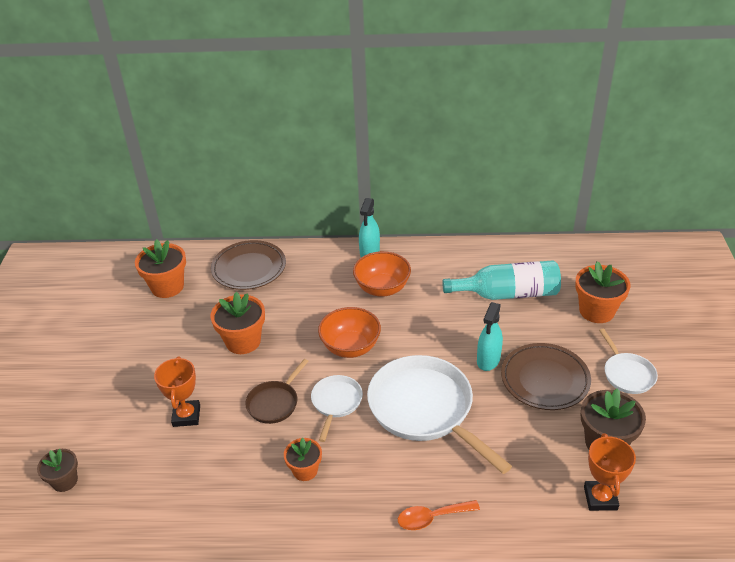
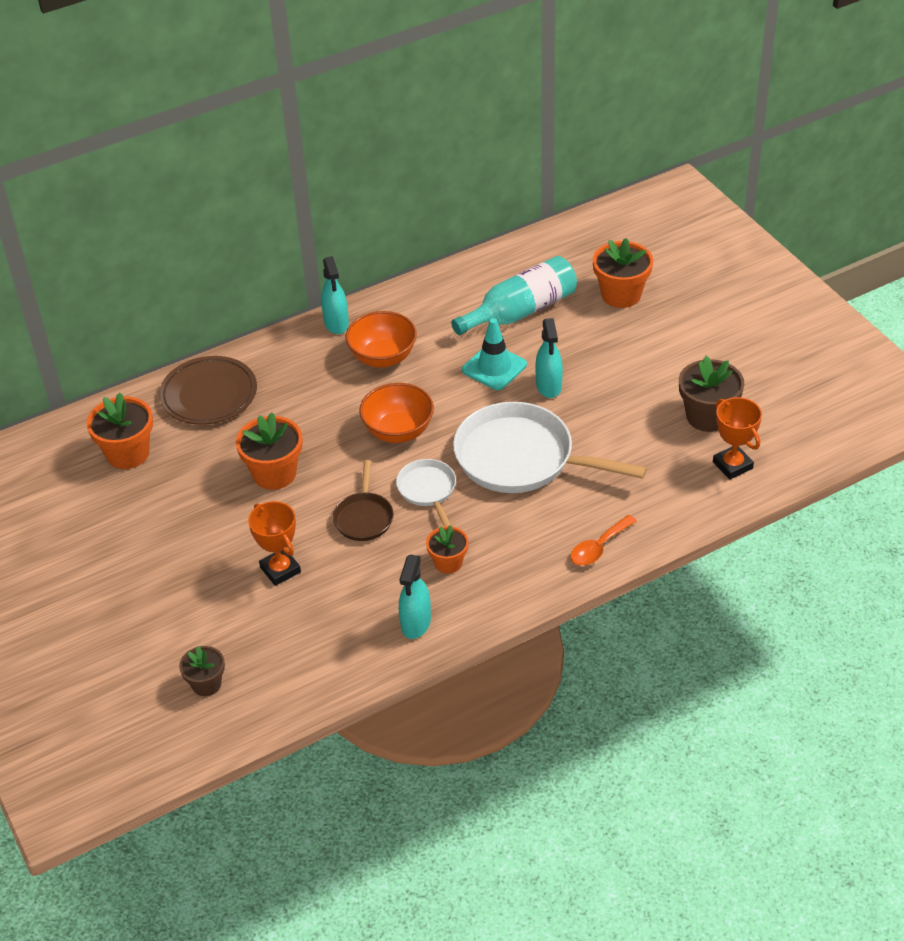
camera: 30 degrees left, 5 degrees up
(241, 510) = (416, 623): none -> turquoise spray bottle
(457, 328) = (494, 367): none -> turquoise traffic cone
(545, 379) = (616, 382): brown plate -> none
(627, 374) = (688, 345): white pan -> none

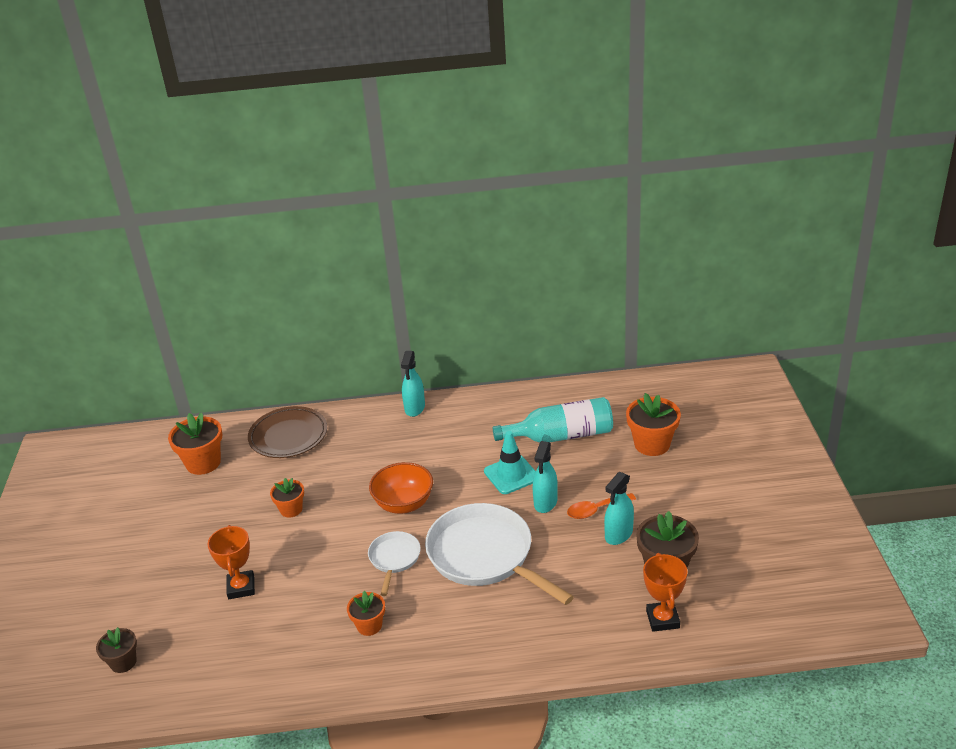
camera: 25 degrees right, 10 degrees down
(274, 473) = (291, 509): orange flower pot -> orange flower pot, size x0.61
(364, 517) = (331, 565): brown pan -> none
(383, 357) = (431, 443): orange bowl -> none
(416, 623) = (309, 669): turquoise spray bottle -> turquoise spray bottle (618, 534)
(599, 547) = (500, 655): orange spoon -> orange spoon (596, 510)

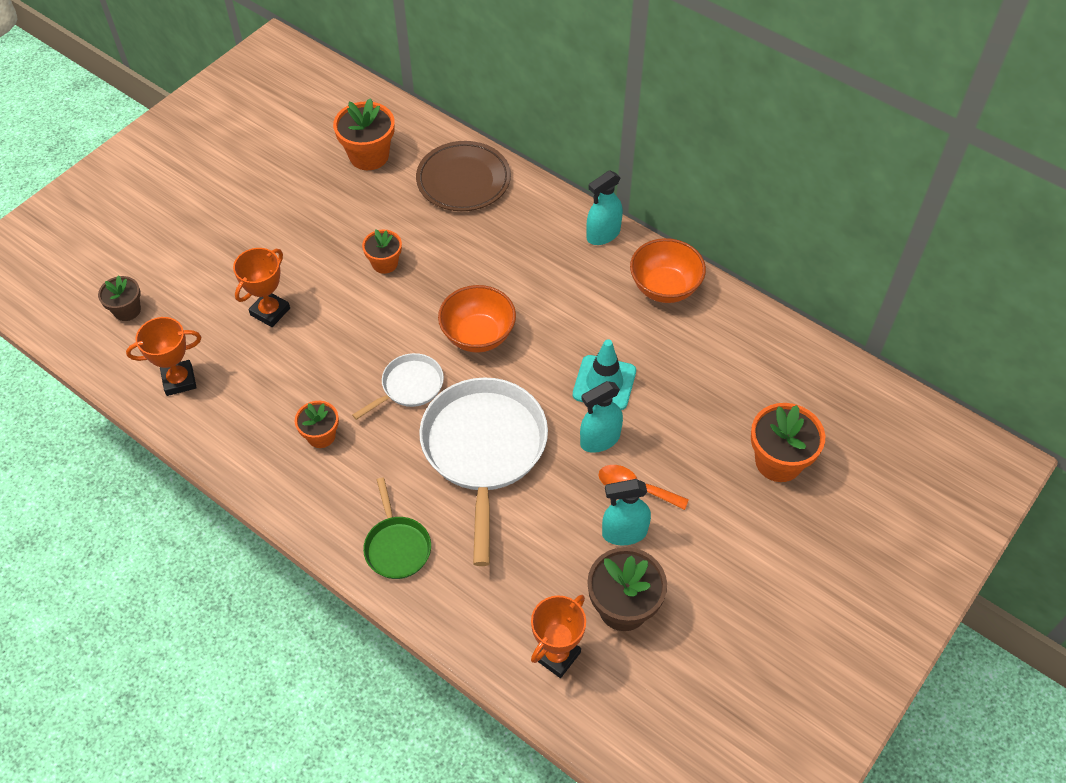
camera: 40 degrees right, 20 degrees up
(221, 671) = (179, 380): none -> orange trophy
(485, 409) = (664, 287): none -> orange bowl
(498, 643) = (397, 546): none -> green pan
(561, 436) = (701, 377): turquoise bottle -> none

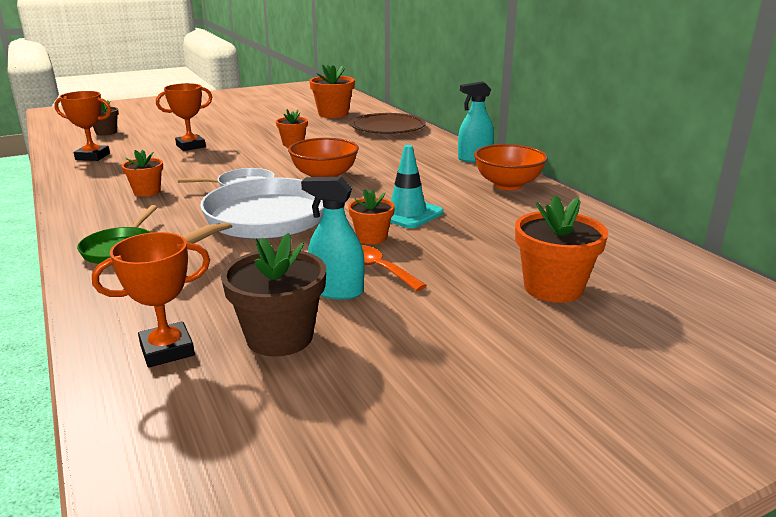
camera: 25 degrees right, 30 degrees down
(600, 439) = (371, 237): turquoise spray bottle -> orange flower pot

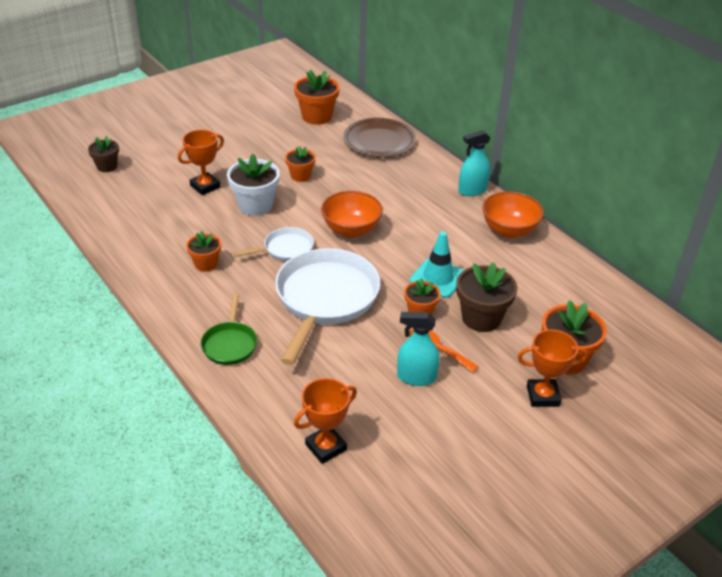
camera: 10 degrees left, 15 degrees up
(92, 156) = (121, 211): orange trophy -> orange trophy (542, 396)
(232, 158) = (255, 205): none -> white flower pot
(280, 337) = (395, 427): brown flower pot -> brown flower pot (481, 318)

